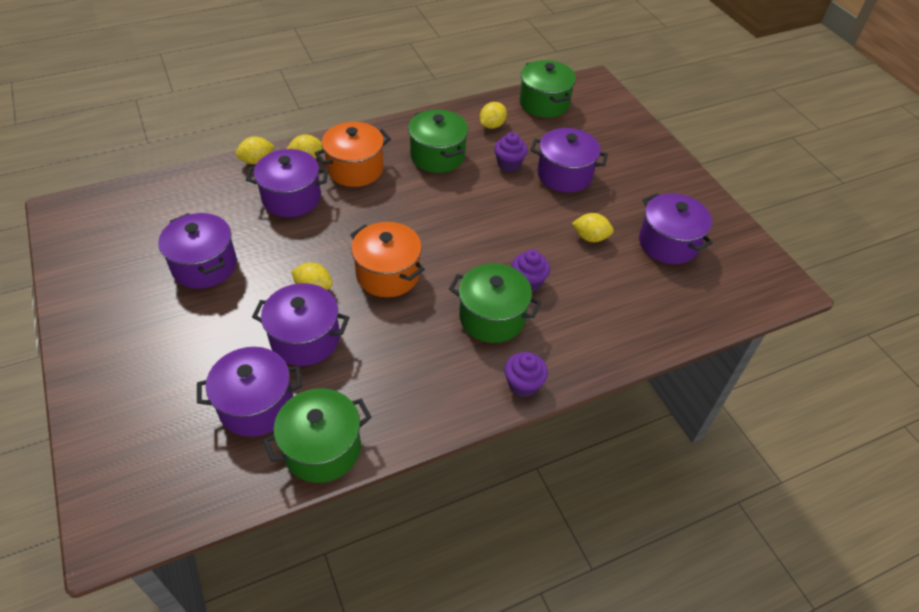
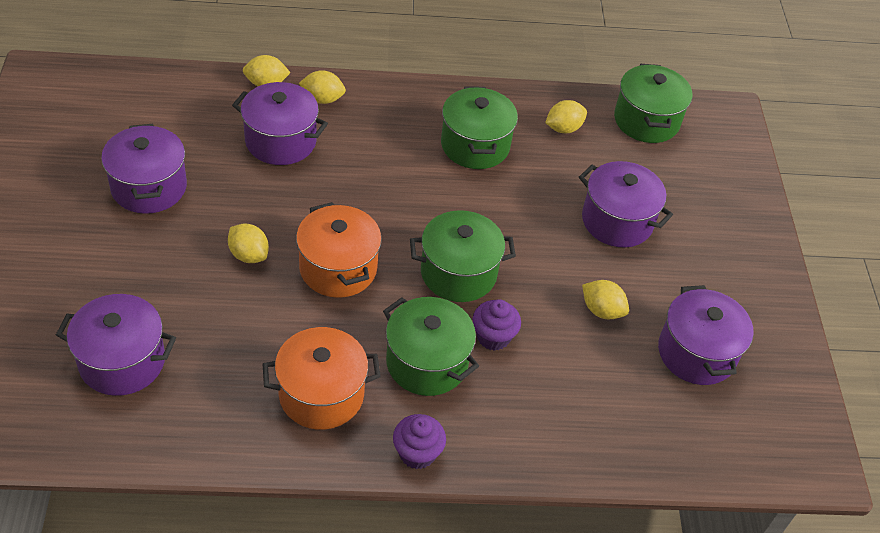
camera: 20 degrees right, 0 degrees up
(305, 339) = (209, 308): purple pot -> none
(322, 449) = (163, 435): green pot -> green pot (458, 273)
(355, 169) = (370, 130): orange pot -> orange pot (321, 394)
(509, 164) = (555, 184): purple cupcake -> none

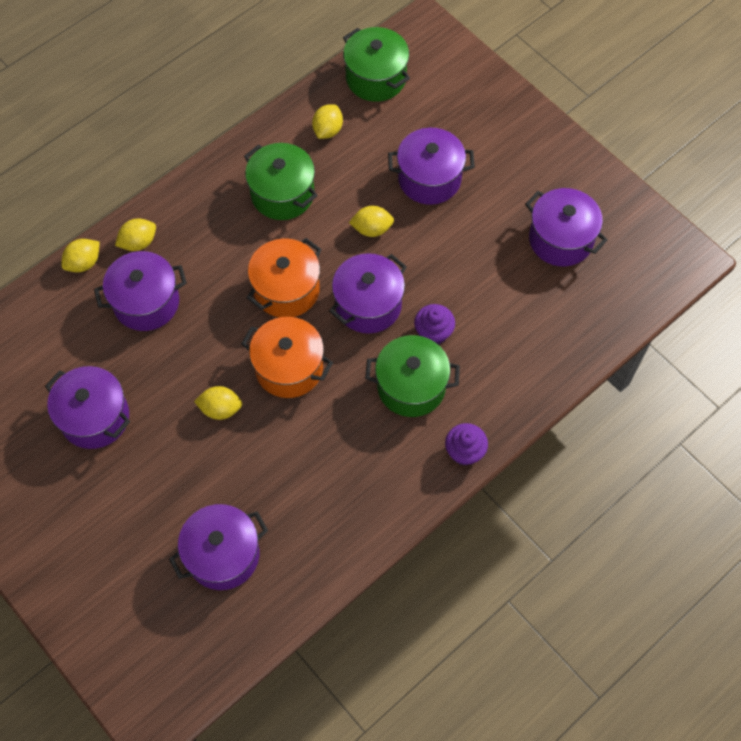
camera: 35 degrees left, 15 degrees up
(321, 394) = (370, 465): orange pot -> orange pot (286, 290)
(458, 273) = (368, 305): green pot -> purple pot
(602, 310) = (480, 256): yellow lemon -> yellow lemon (372, 229)

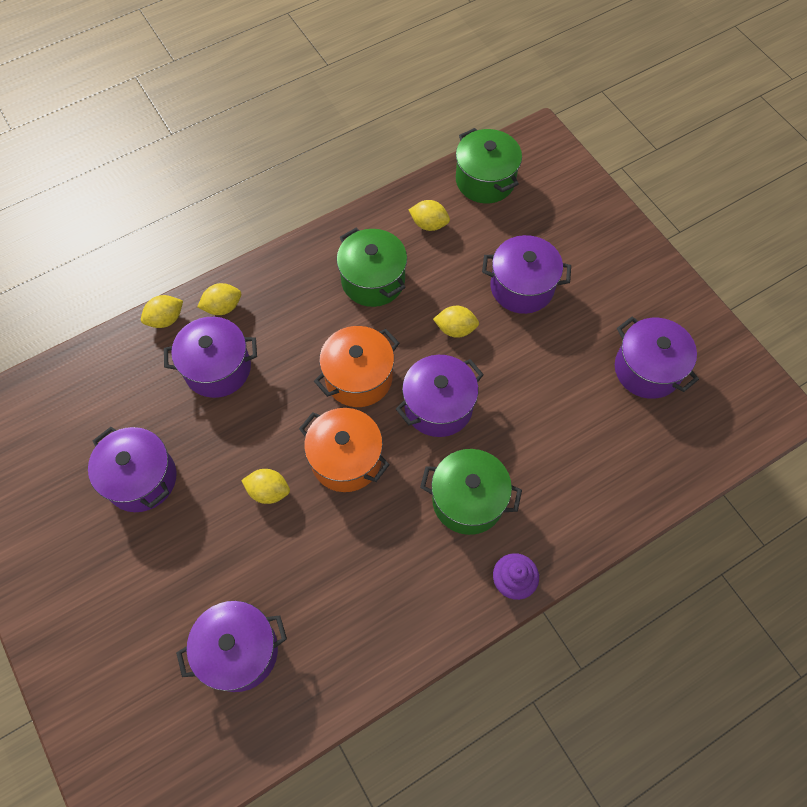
camera: 10 degrees right, 0 degrees up
(327, 130) = (429, 224): yellow lemon -> yellow lemon turned 75 degrees clockwise
(433, 333) = (500, 447): purple cupcake -> none

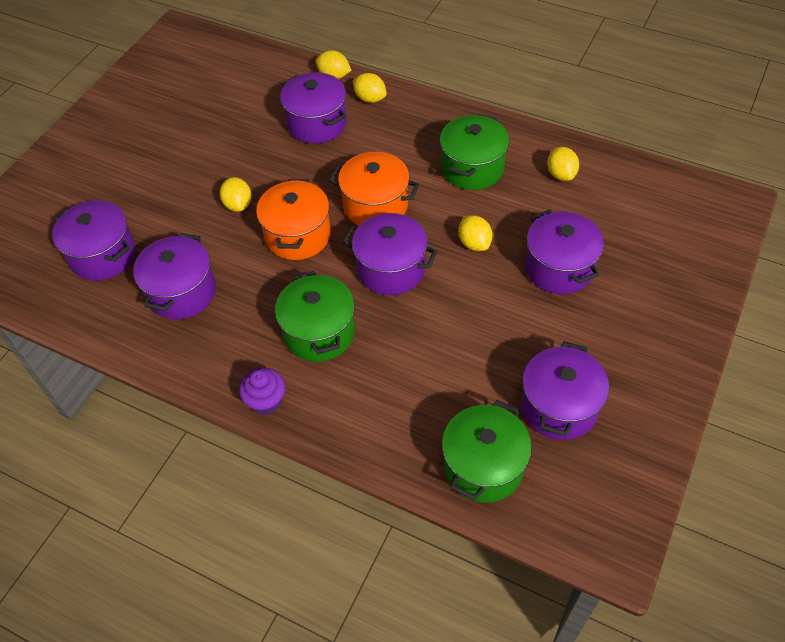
camera: 60 degrees right, 10 degrees down
(141, 479) = (200, 133): purple pot -> purple pot (182, 292)
(485, 180) = (645, 188): green pot -> green pot (483, 466)

